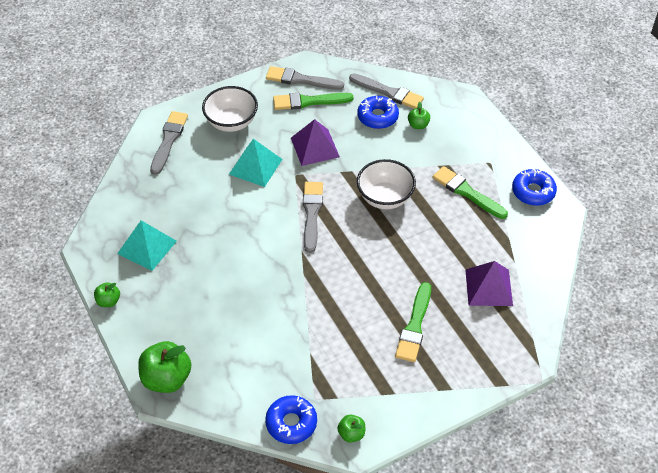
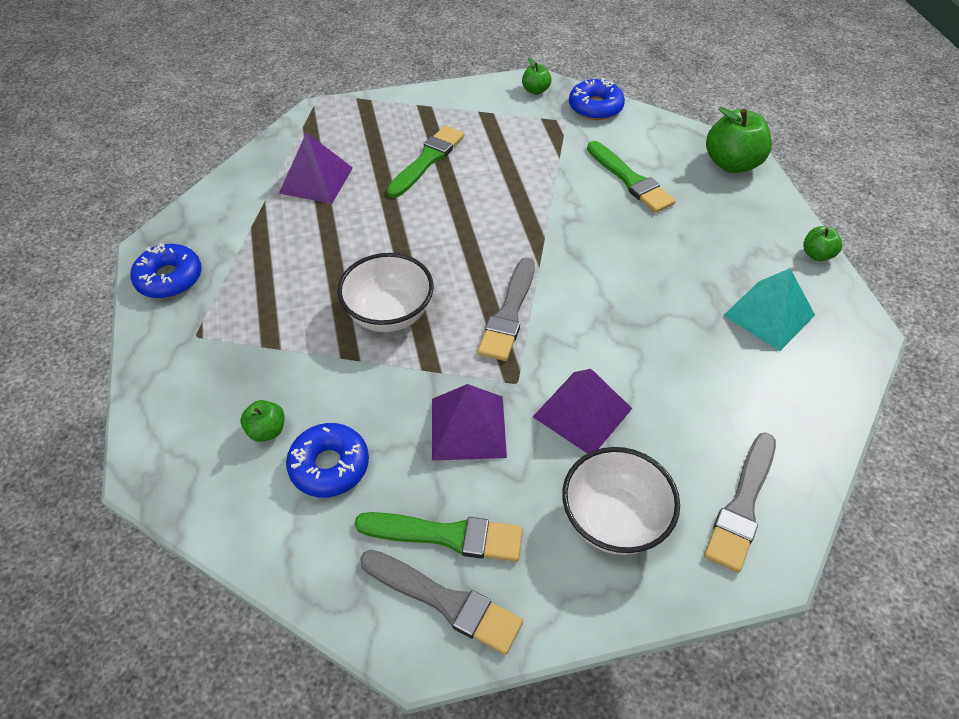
camera: 165 degrees left, 0 degrees up
(255, 166) = (582, 412): turquoise pyramid -> purple pyramid
(388, 92) = (280, 519): grey brush -> none
(467, 192) = (263, 297): green brush -> green brush (630, 180)

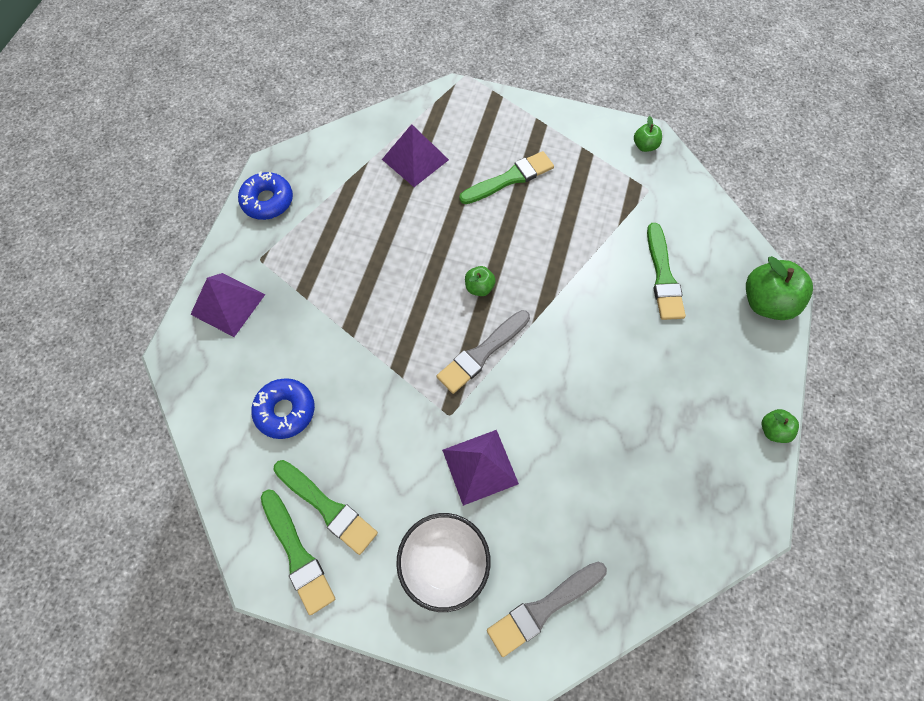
camera: 30 degrees right, 15 degrees up
(267, 430) = (262, 361): green apple -> green apple (479, 287)
(389, 314) = (396, 308): white bowl -> none
(445, 601) = (297, 554): grey brush -> green brush
(468, 427) = (392, 433): purple pyramid -> purple pyramid (228, 304)
(595, 107) = (685, 187): blue donut -> none
(769, 315) = (686, 463): turquoise pyramid -> none

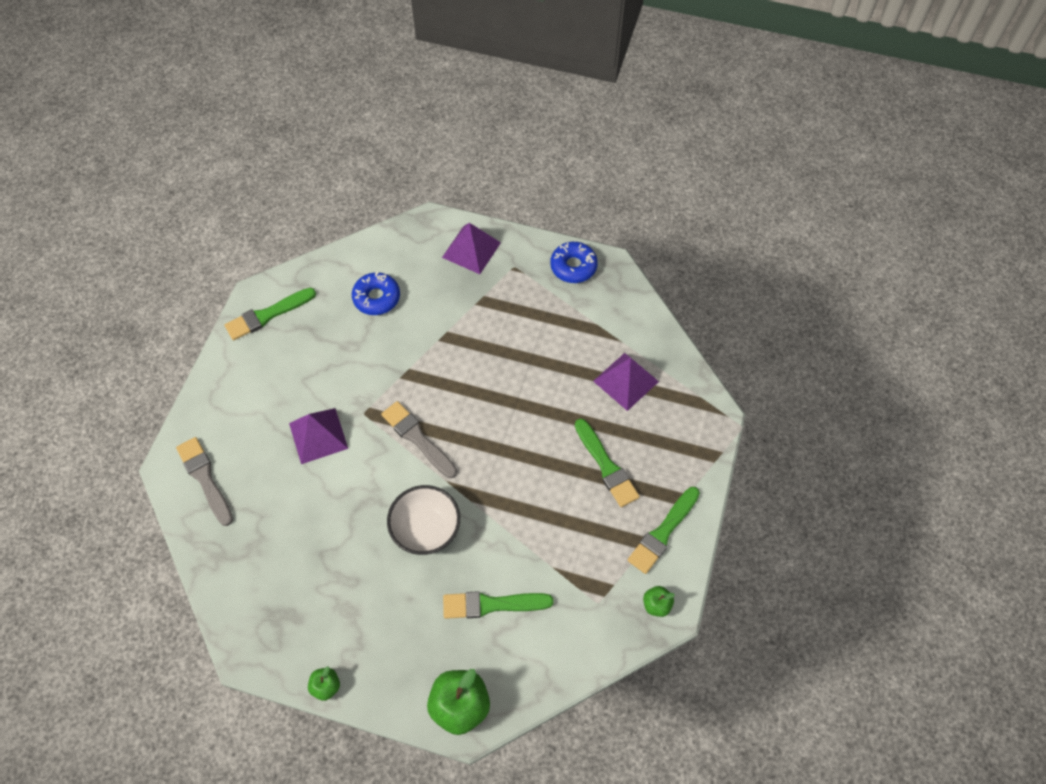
camera: 90 degrees right, 5 degrees down
(327, 507) = (298, 331): green brush -> green brush (663, 532)
(444, 563) = (247, 410): white bowl -> white bowl (426, 530)
(479, 287) = (483, 436): green apple -> none

